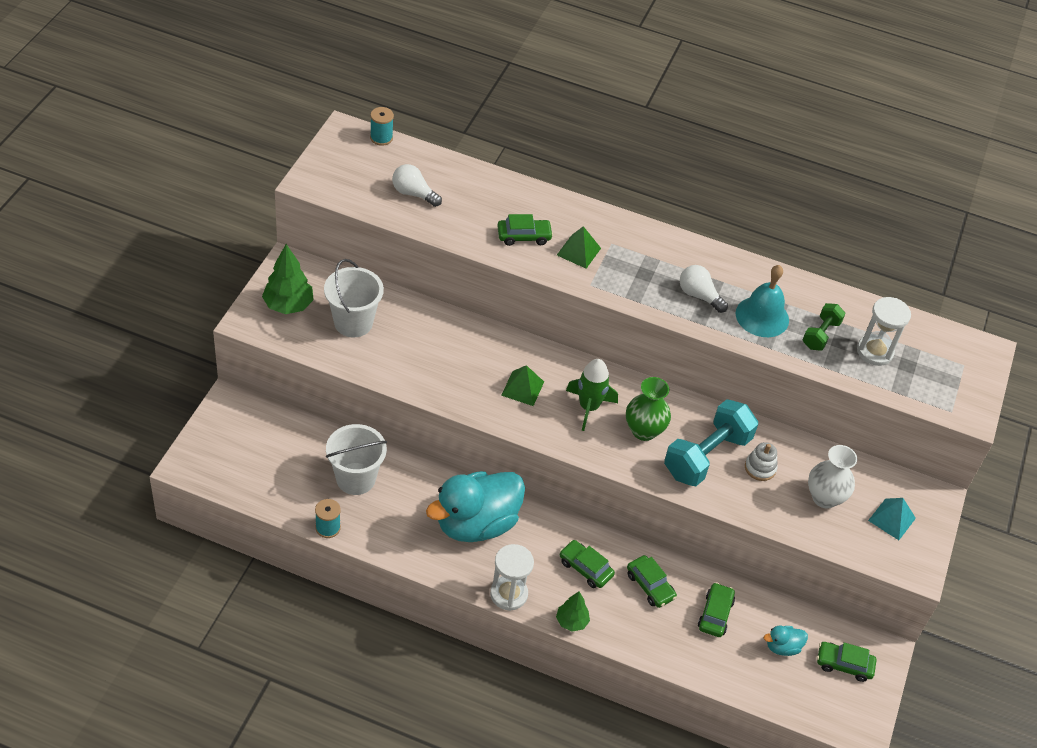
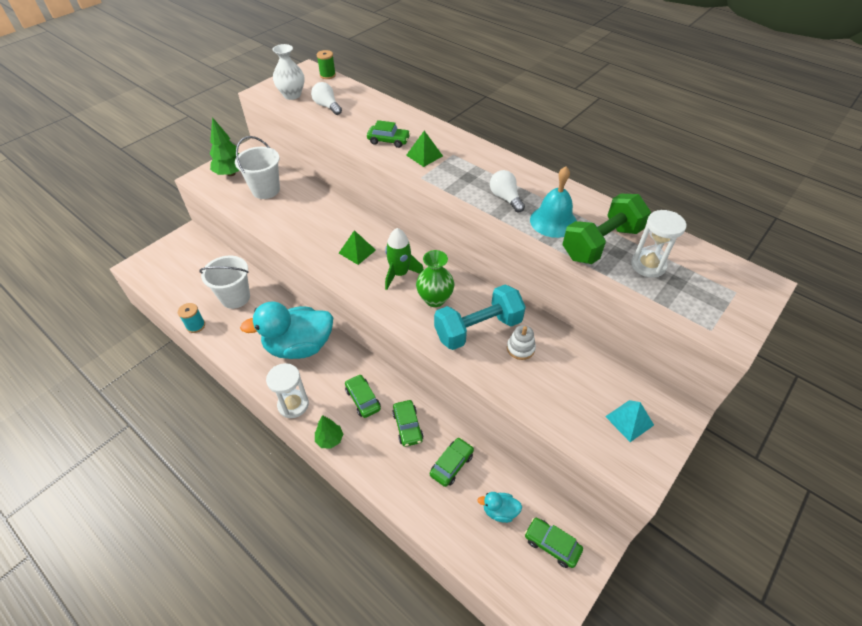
camera: 25 degrees right, 0 degrees up
(381, 138) = (327, 75): turquoise spool -> green spool
(820, 335) = (601, 243): green dumbbell -> green dumbbell, size x1.86
(824, 498) = (570, 386): white vase -> white vase (292, 95)

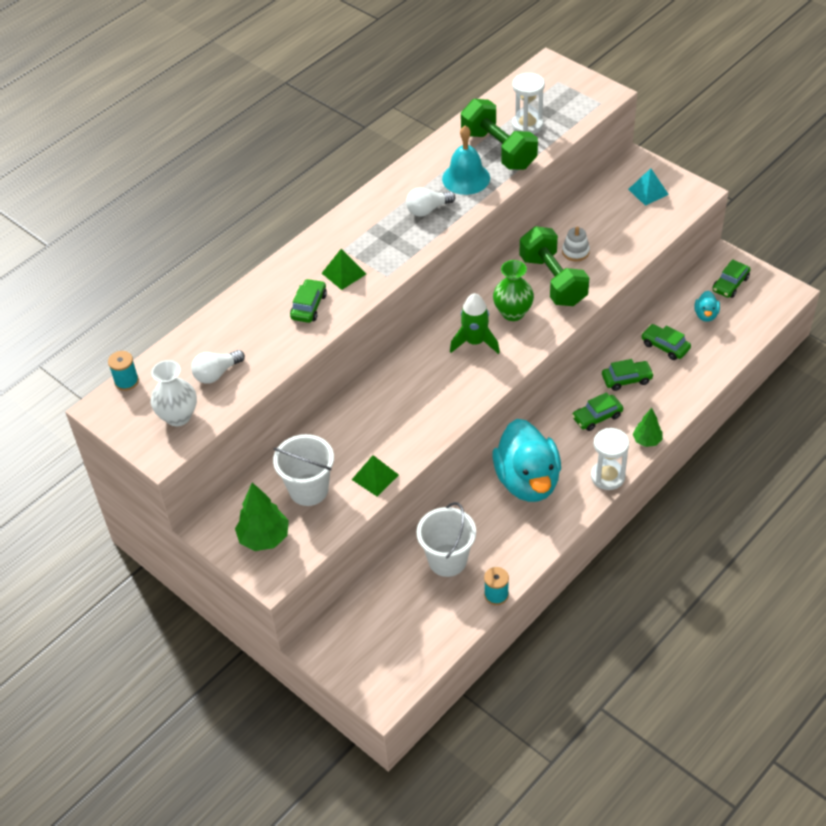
camera: 85 degrees left, 0 degrees up
(327, 75) = (126, 381): green spool -> turquoise spool
(357, 251) = (437, 382): green pyramid -> green pyramid (375, 477)
(478, 329) = (553, 281): turquoise dumbbell -> green dumbbell

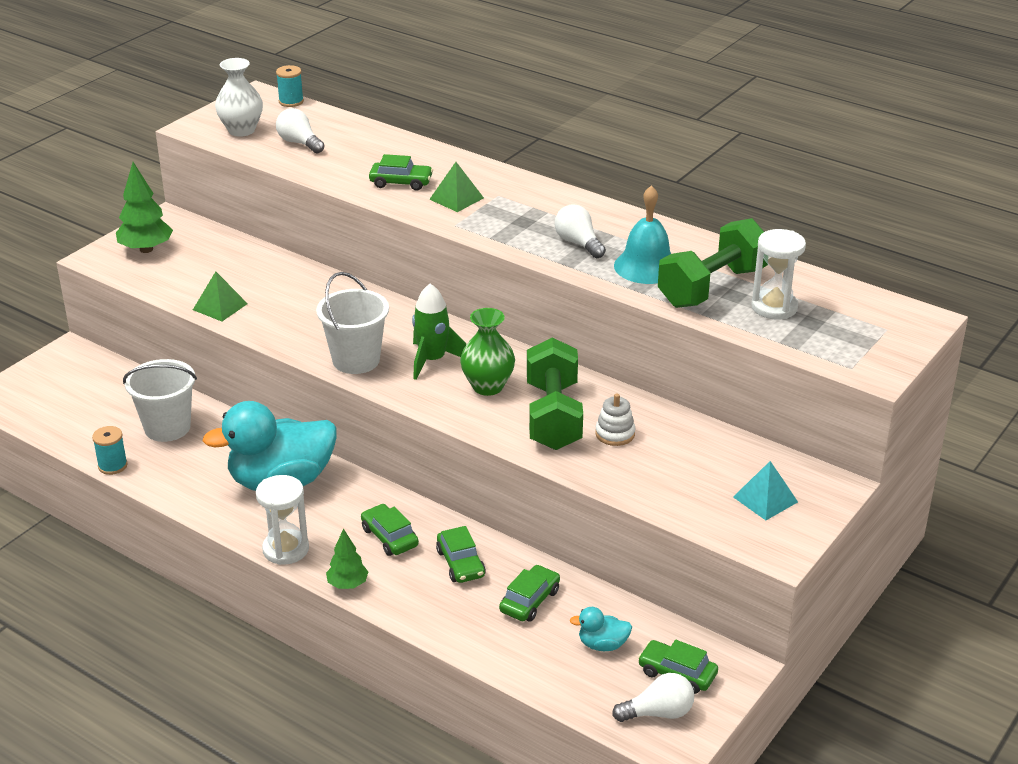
camera: 80 degrees right, 15 degrees down
(308, 490) = (207, 268): white bucket -> white bucket (356, 360)
(553, 281) = (553, 416): green dumbbell -> green dumbbell turned 60 degrees counterclockwise
(763, 296) = (658, 713): none -> white light bulb

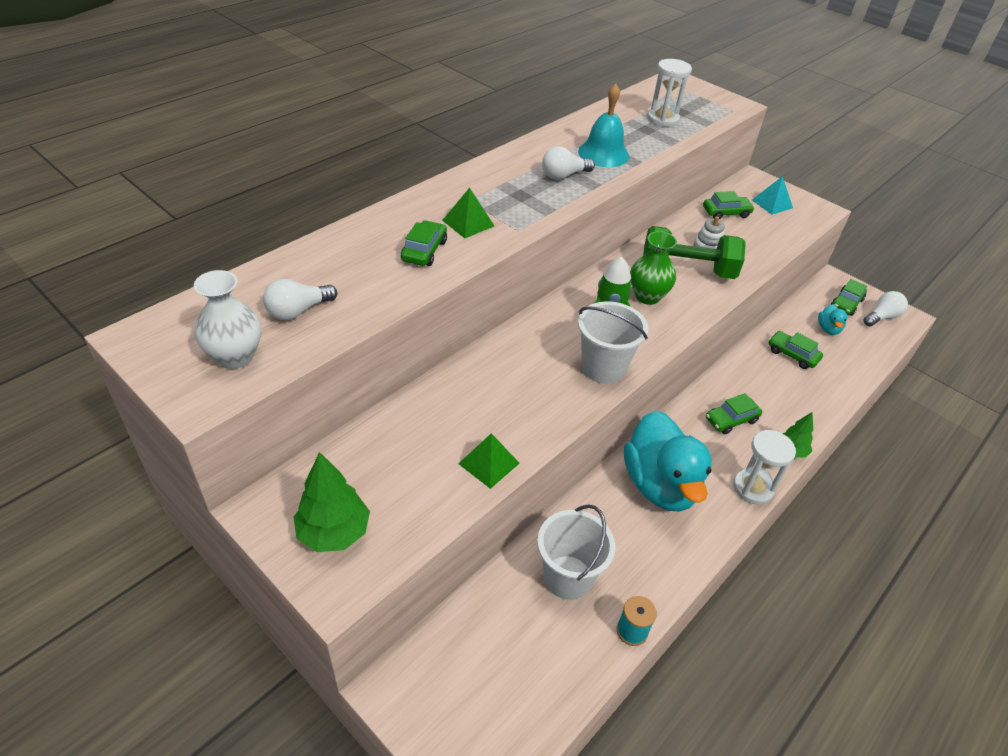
camera: 85 degrees left, 10 degrees up
(291, 101) = (178, 309): turquoise spool -> none
(461, 563) = (757, 383): green car -> green car (726, 213)
(658, 713) = (882, 317): white light bulb -> white light bulb turned 60 degrees clockwise
(712, 287) = (635, 135): green dumbbell -> none

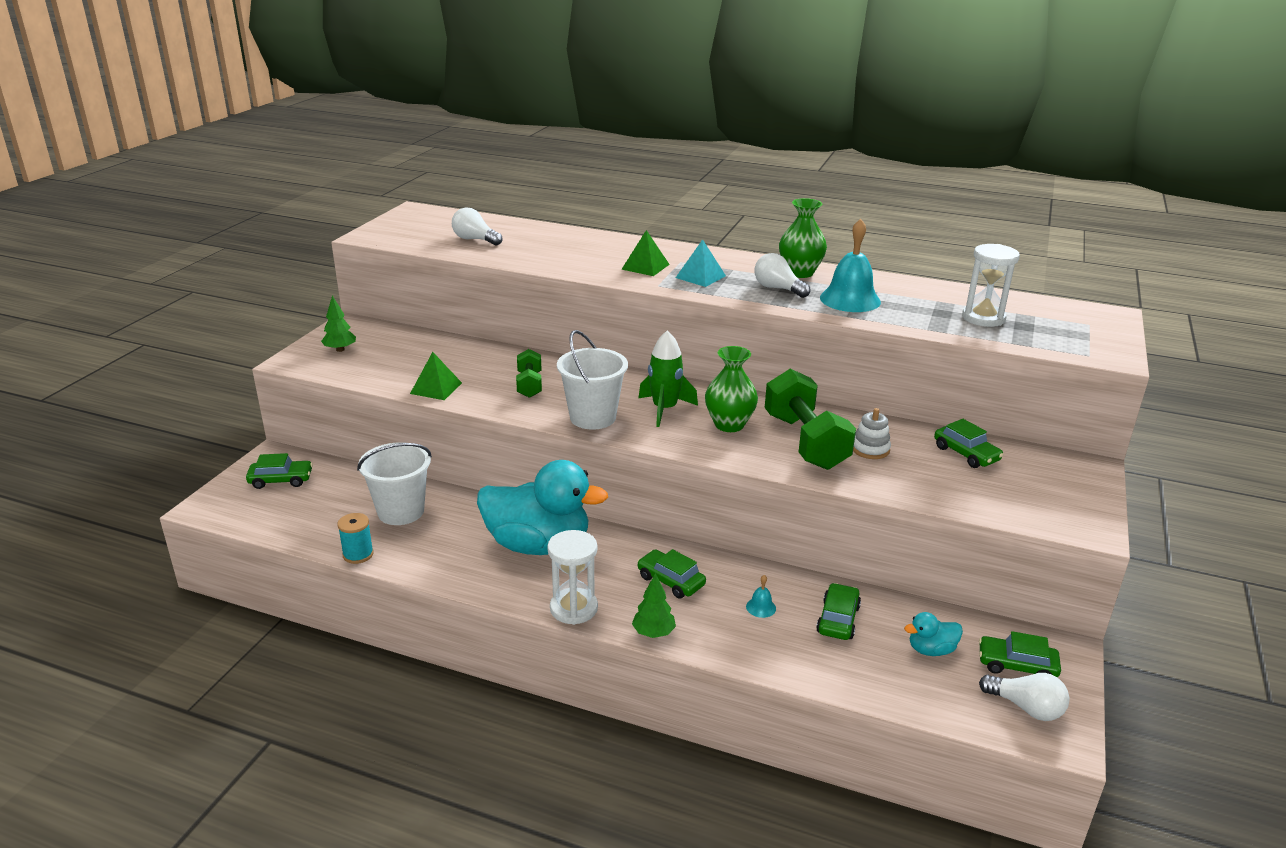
camera: 70 degrees right, 15 degrees down
(235, 357) = (415, 235): white vase -> none
(334, 532) = (340, 350): green tree -> green tree, size x0.62
(424, 251) = (587, 260): green car -> green car (281, 480)
(519, 390) = (529, 385): none -> green dumbbell
(536, 154) = (800, 273): none -> green vase
(660, 485) = (538, 545): turquoise duck -> turquoise duck turned 135 degrees counterclockwise
(772, 203) = (1042, 486): turquoise pyramid -> turquoise pyramid (700, 276)
(772, 385) = (761, 607): none -> turquoise bell

